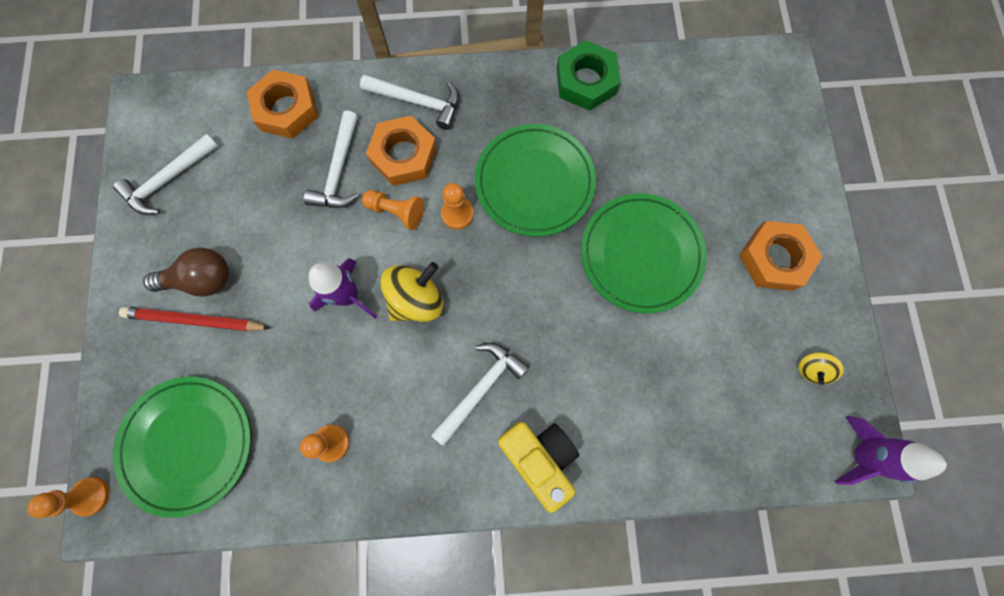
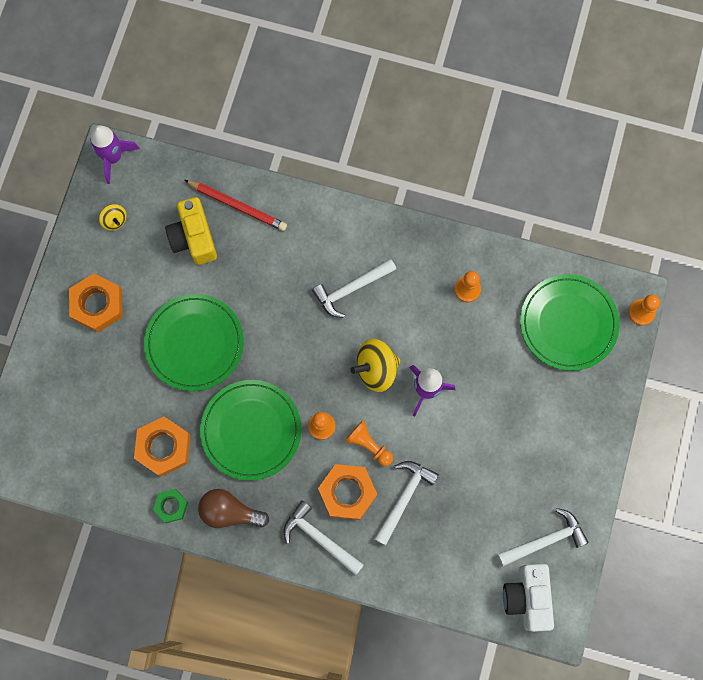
camera: 160 degrees left, 0 degrees up
(178, 118) = (527, 597): none -> white camera
(195, 320) = (546, 412): red pencil -> red pencil (238, 206)
(202, 279) = (535, 443): brown light bulb -> brown light bulb (230, 512)
(286, 109) = (432, 572): orange nut -> orange nut (163, 447)
(539, 457) = (328, 230): yellow camera -> yellow camera (194, 238)
(586, 81) = (171, 506): green nut -> green nut, size x0.58
(811, 369) = (114, 220): yellow spinning top -> yellow spinning top turned 90 degrees clockwise

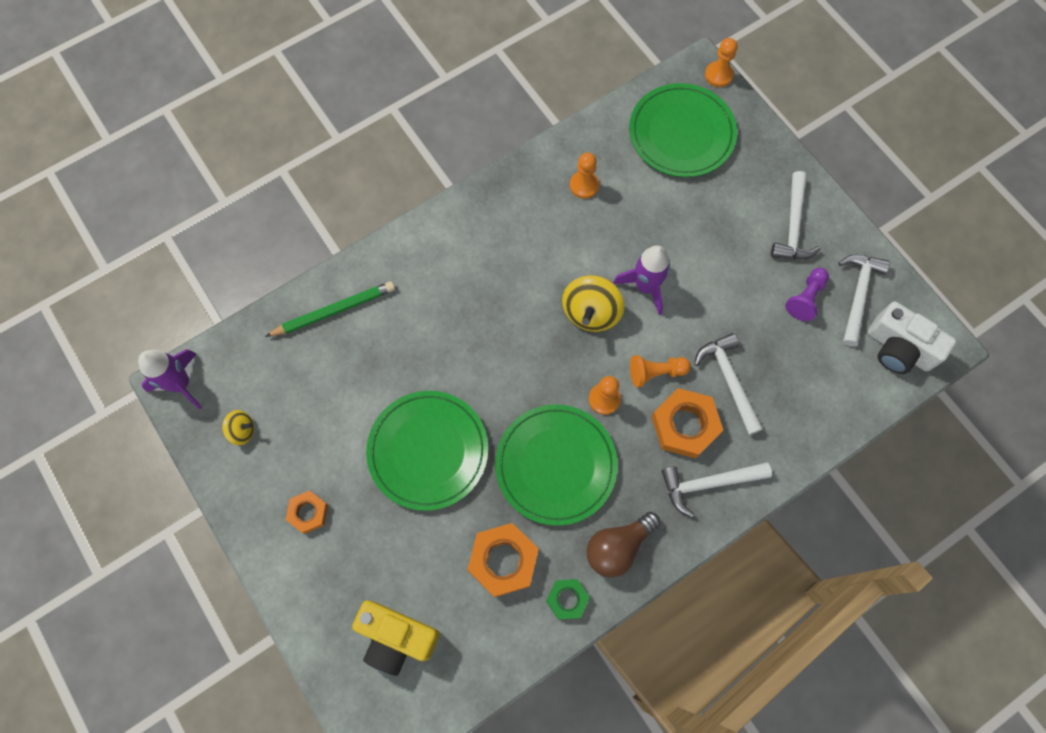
camera: 50 degrees left, 5 degrees down
(97, 305) = (308, 513): orange nut -> orange nut, size x0.58
(194, 238) = (327, 372): yellow camera -> yellow camera (396, 637)
(238, 206) = (334, 310): red pencil -> green pencil
(351, 289) = (500, 276): white hammer -> white hammer (793, 225)
(511, 505) = (805, 298): none -> purple pawn

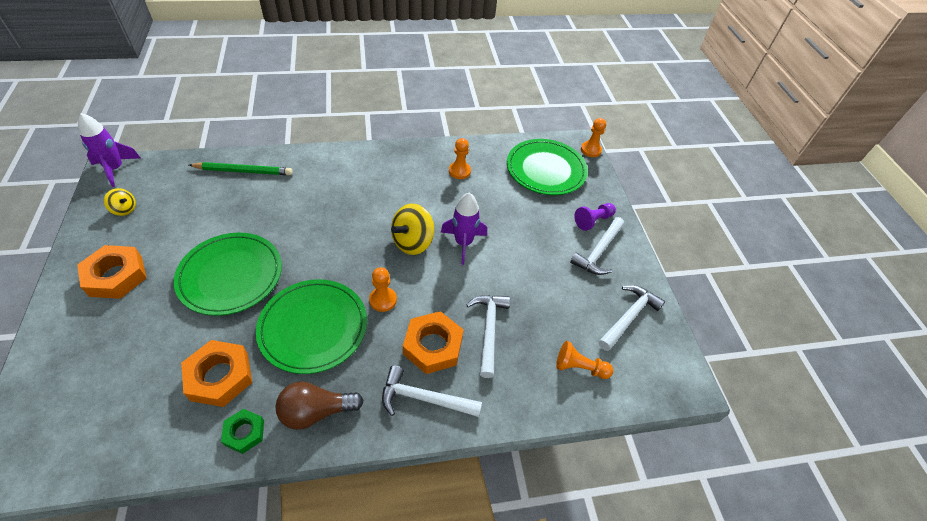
camera: 20 degrees right, 20 degrees down
(308, 513) = (116, 276): orange nut -> orange nut, size x1.71
(396, 637) = (92, 393): yellow camera -> none
(656, 372) = (434, 300): orange pawn -> orange pawn (579, 367)
(805, 298) = (583, 301): purple pawn -> purple pawn (593, 221)
(898, 348) = (646, 370): white camera -> none

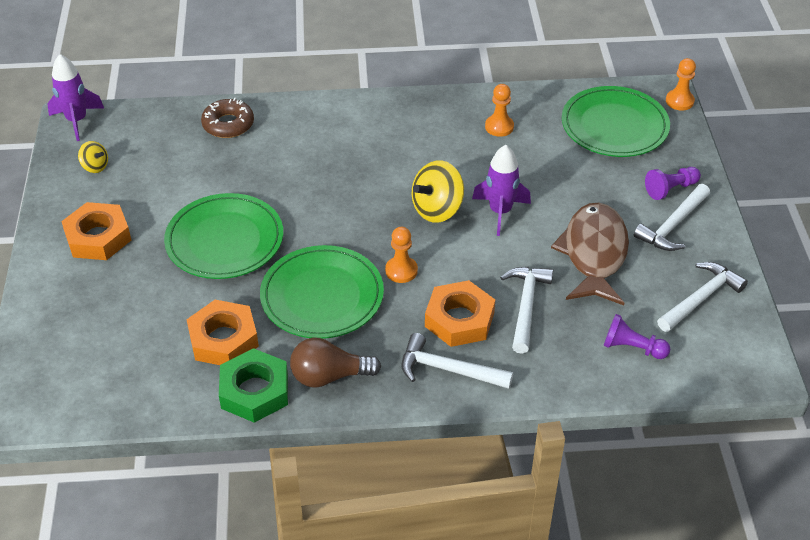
camera: 10 degrees right, 5 degrees down
(244, 171) = (228, 124): green pencil -> brown donut
(244, 433) = (254, 391): green nut -> green nut, size x1.71
(540, 279) = (594, 254): none -> brown fish
(579, 367) = (632, 348): orange pawn -> purple pawn

